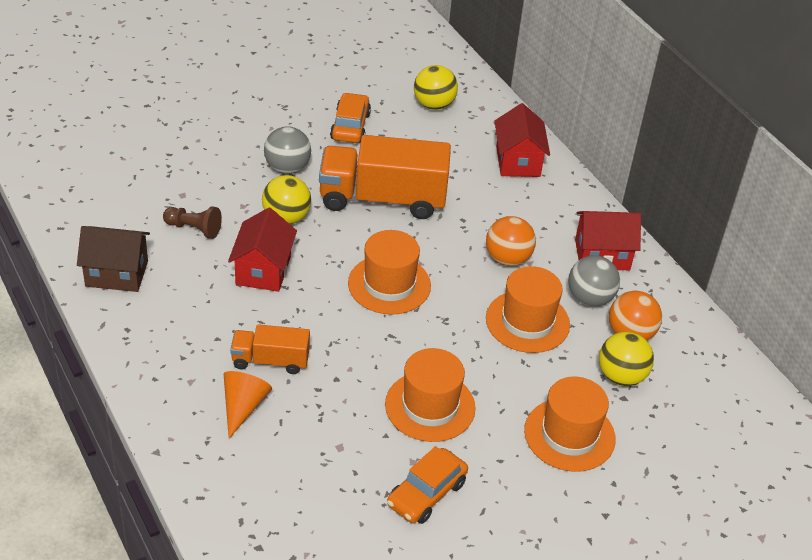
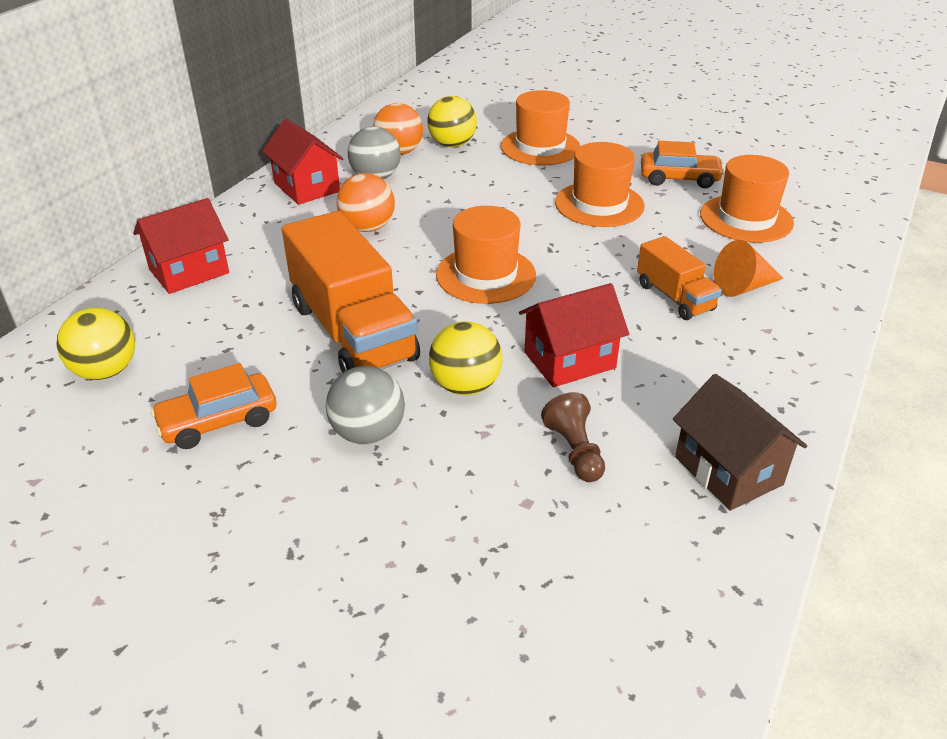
camera: 120 degrees left, 5 degrees down
(527, 321) = (442, 195): orange hat -> orange hat (746, 219)

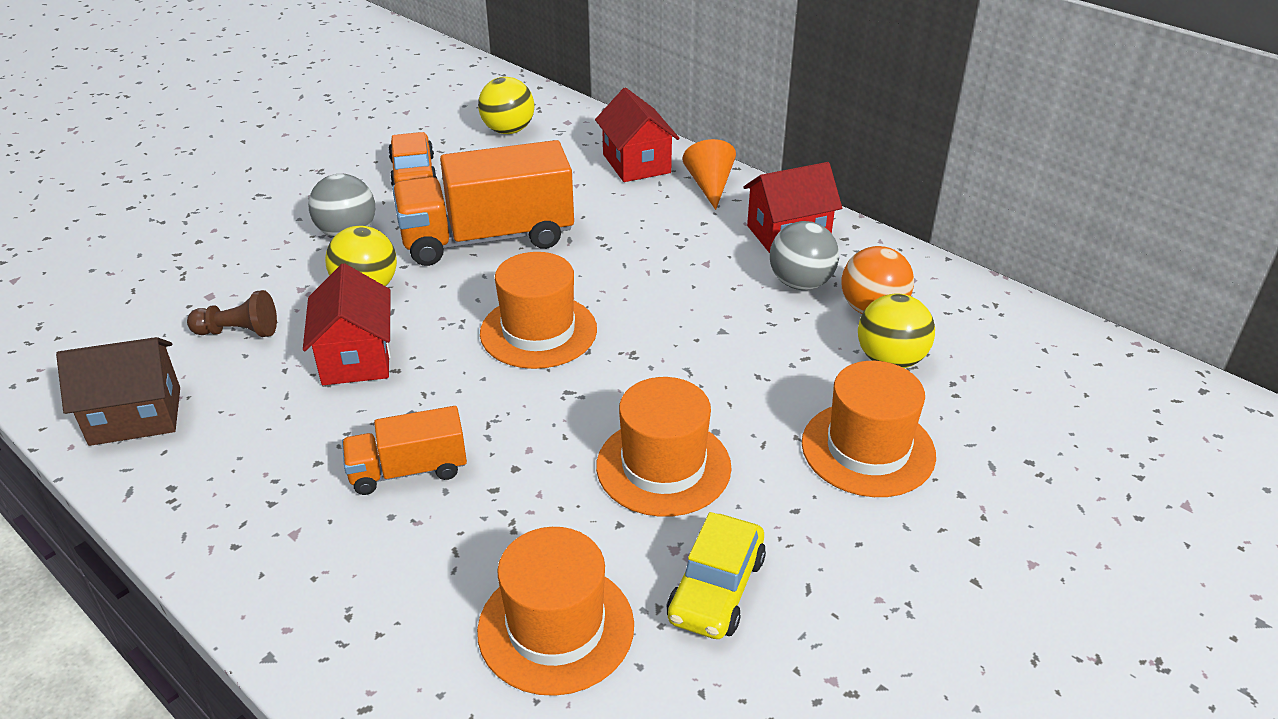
camera: 105 degrees right, 0 degrees up
(368, 228) = (677, 265): orange ball -> none
(679, 179) = (716, 589): orange car -> yellow car
(743, 287) = (389, 546): orange cone -> orange cone (710, 186)

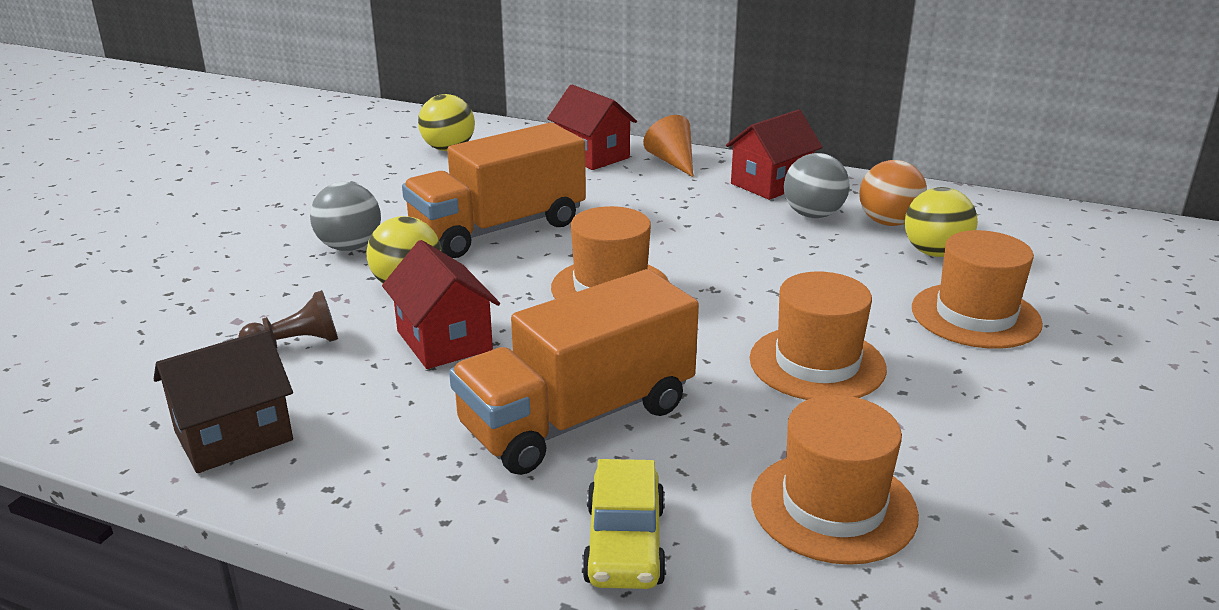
camera: 20 degrees left, 10 degrees down
(408, 470) = (578, 418): orange truck -> orange truck, size x1.89
(413, 172) = (379, 192): orange car -> none
(716, 589) = (947, 442): yellow car -> yellow car (624, 544)

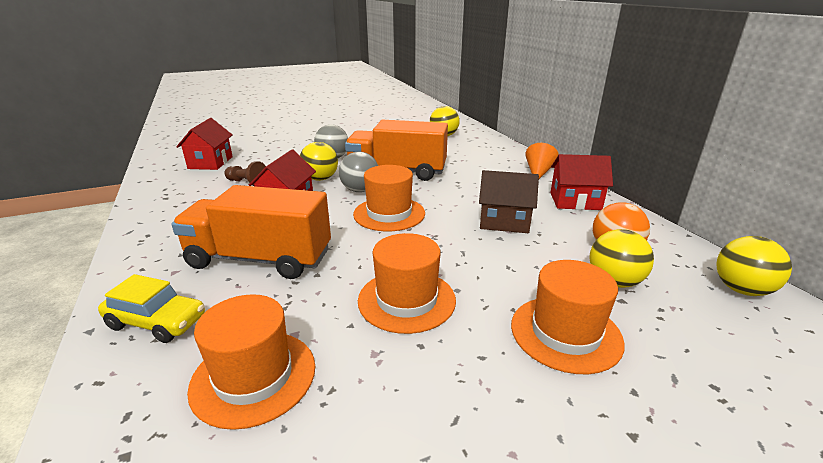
camera: 45 degrees right, 0 degrees up
(234, 436) = (168, 203): brown house -> brown house (504, 221)
(592, 156) = (502, 157): red house -> red house (210, 163)
(624, 544) = (157, 322): yellow car -> yellow car turned 120 degrees counterclockwise
(813, 215) = (569, 226): grey ball -> grey ball (360, 190)
(1017, 214) = (741, 290): none -> yellow ball

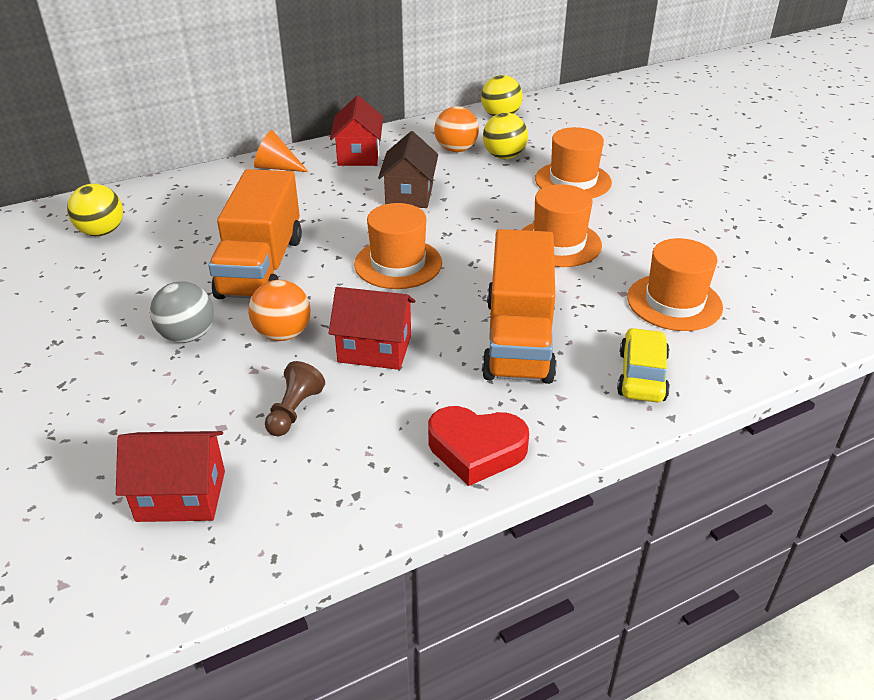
camera: 95 degrees left, 10 degrees up
(158, 233) = (476, 450): none -> red heart
(320, 179) = (283, 334): yellow ball -> orange ball
(360, 190) = (328, 292): grey ball -> none

